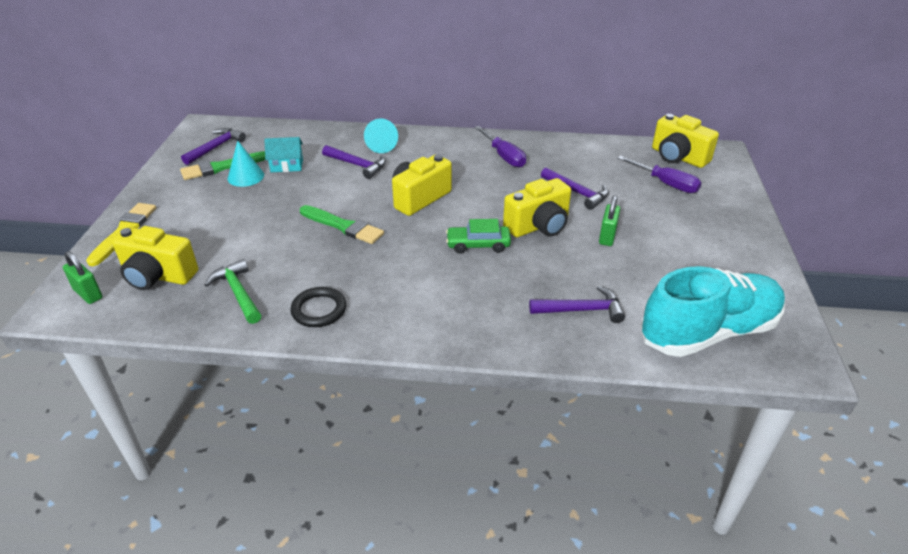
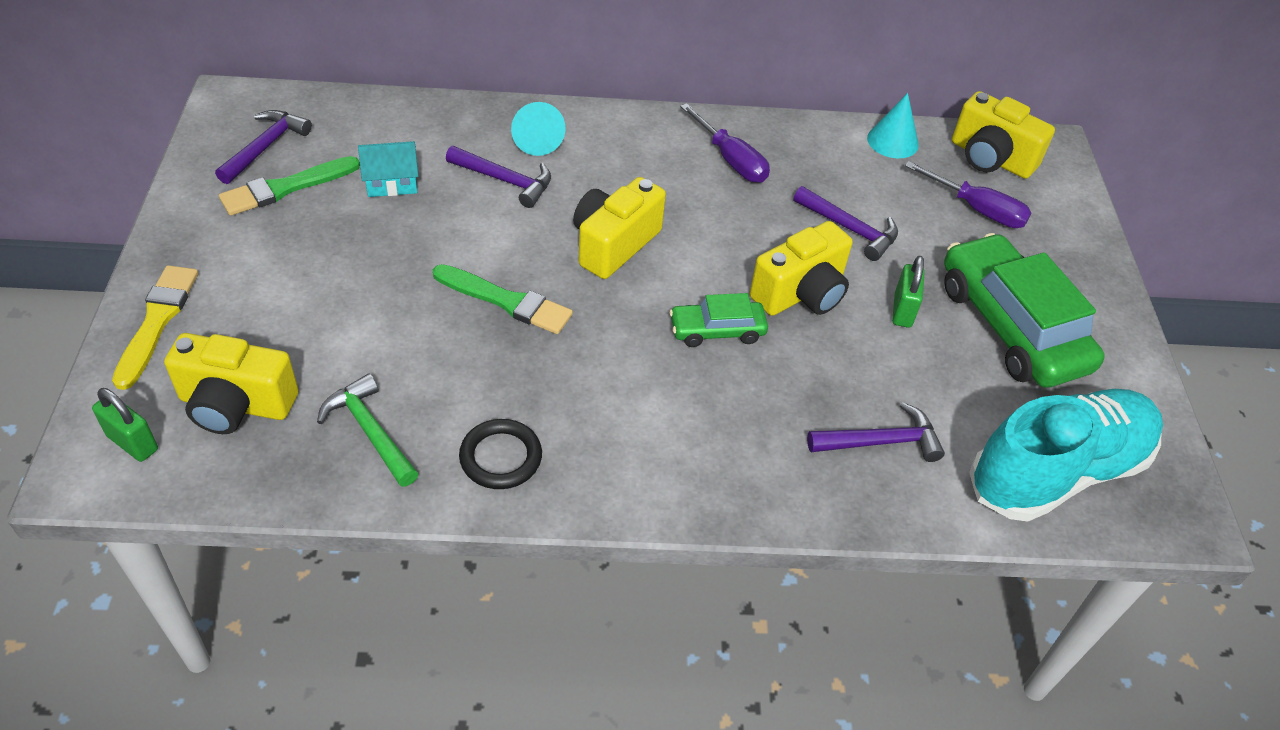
camera: 10 degrees left, 10 degrees up
(246, 176) = (329, 206): turquoise cone -> turquoise cone (892, 141)
(683, 247) = (1011, 326): none -> green car

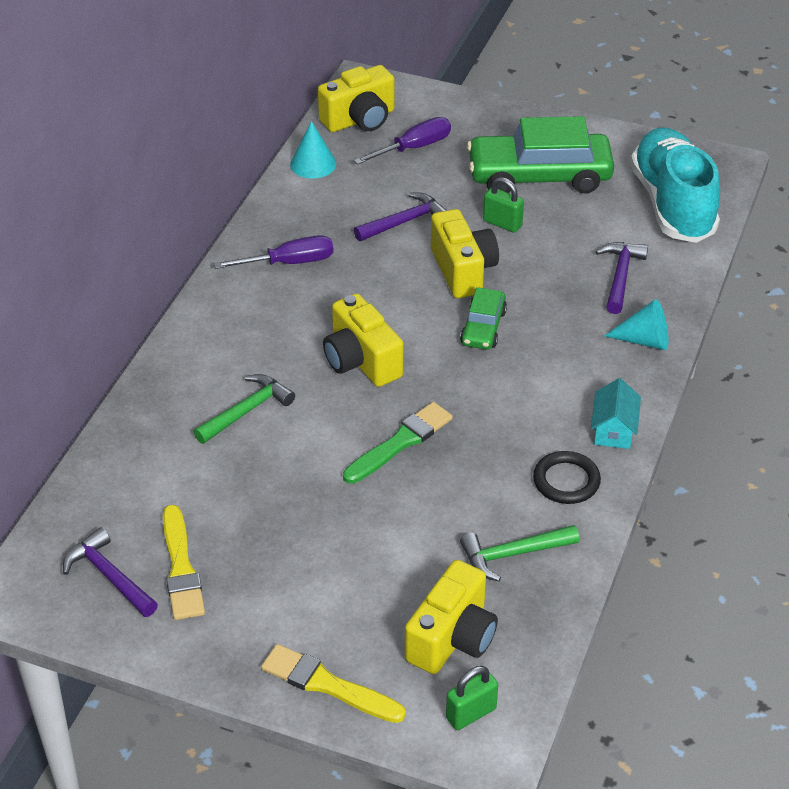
camera: 65 degrees left, 5 degrees down
(286, 188) = (181, 568): green brush -> yellow brush
(391, 183) = (212, 489): turquoise house -> turquoise house (613, 430)
(505, 180) = (247, 411): purple hammer -> green hammer
(536, 139) = (199, 377): turquoise cone -> turquoise cone (644, 340)

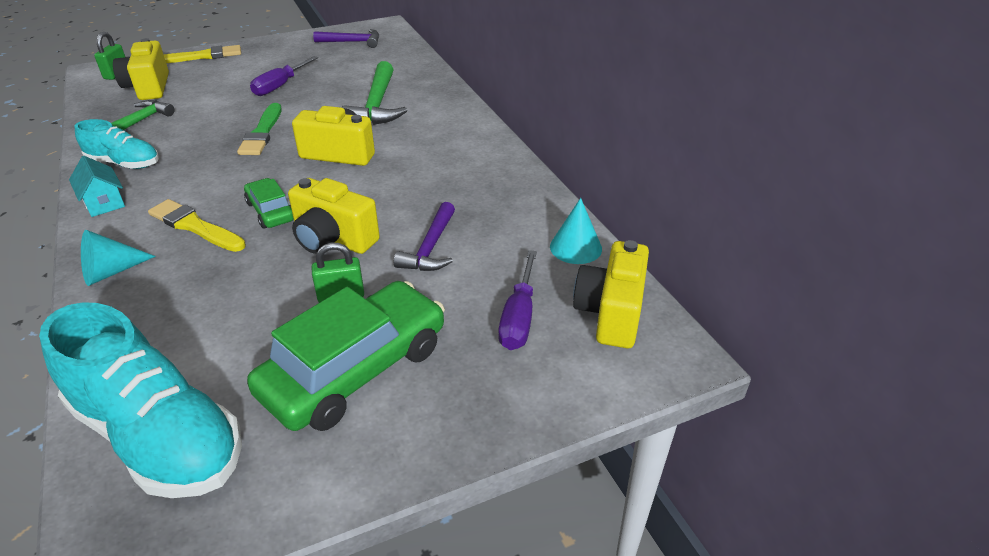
camera: 135 degrees right, 5 degrees down
(181, 568) = (322, 55): yellow brush -> yellow brush (195, 226)
(247, 411) = (377, 105): green hammer -> green hammer, size x1.50
(289, 263) = (472, 176): purple screwdriver -> purple screwdriver (280, 86)
(566, 481) = (124, 163): black ring -> turquoise shoe
(620, 276) = (173, 313): purple hammer -> none

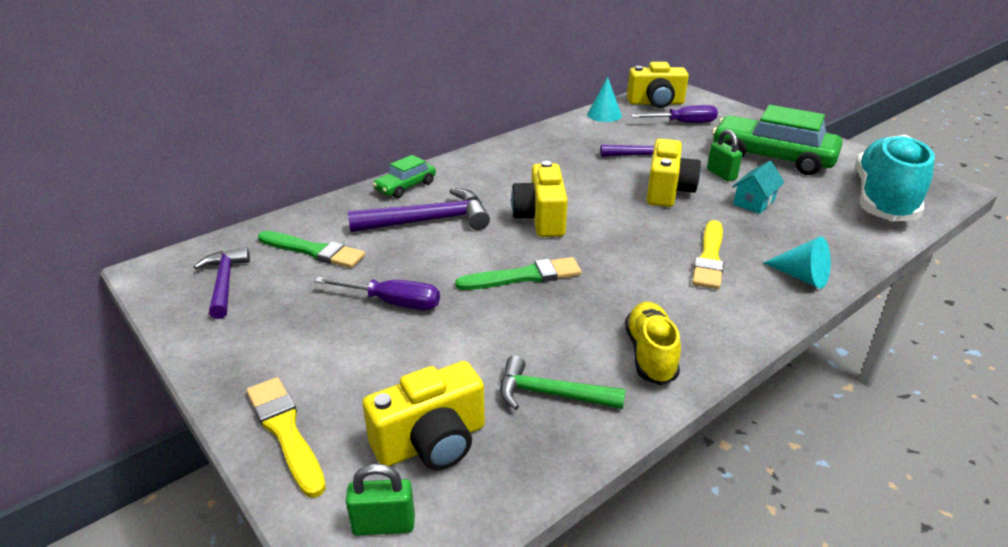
camera: 105 degrees left, 5 degrees down
(103, 202) = (726, 331): turquoise house -> turquoise house (754, 202)
(124, 163) = (650, 354): turquoise shoe -> yellow shoe
(271, 211) = (657, 227): green car -> green car (405, 186)
(367, 65) = (314, 251): none -> green brush
(377, 105) = (429, 221): green hammer -> purple hammer

